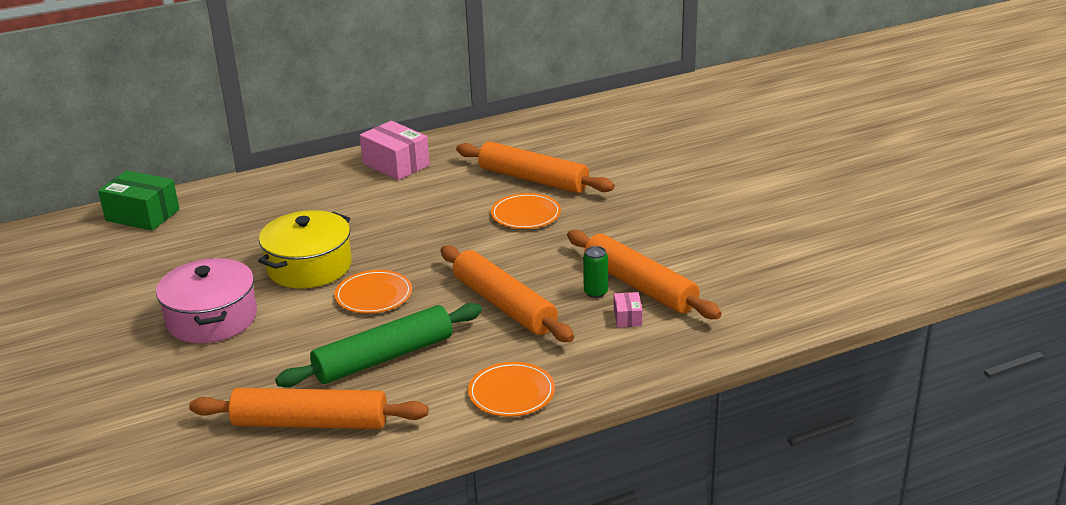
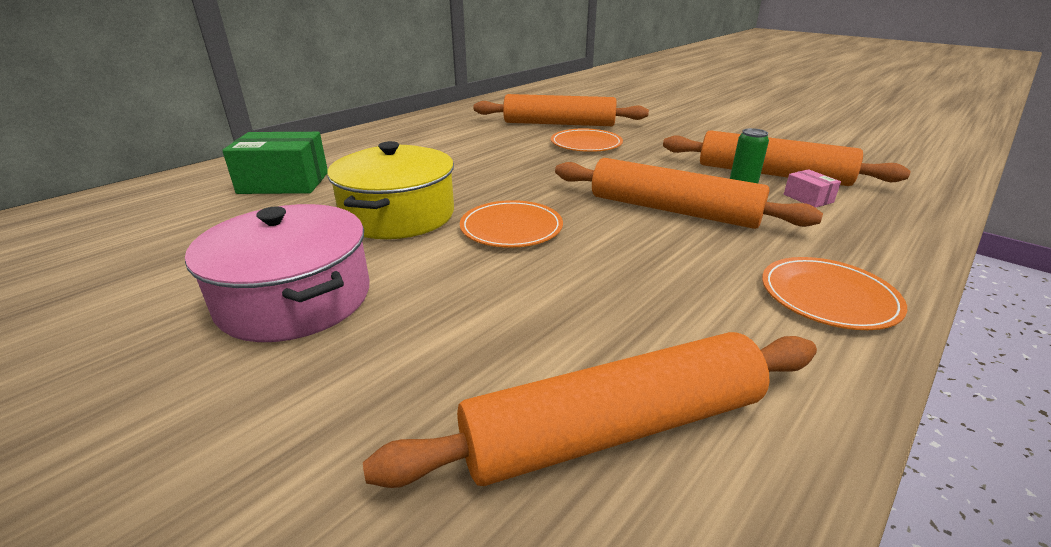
camera: 25 degrees left, 0 degrees up
(142, 215) = (121, 202): green box -> green box (284, 183)
(384, 358) = (609, 293): green rolling pin -> none
(396, 164) = (416, 129): pink box -> none

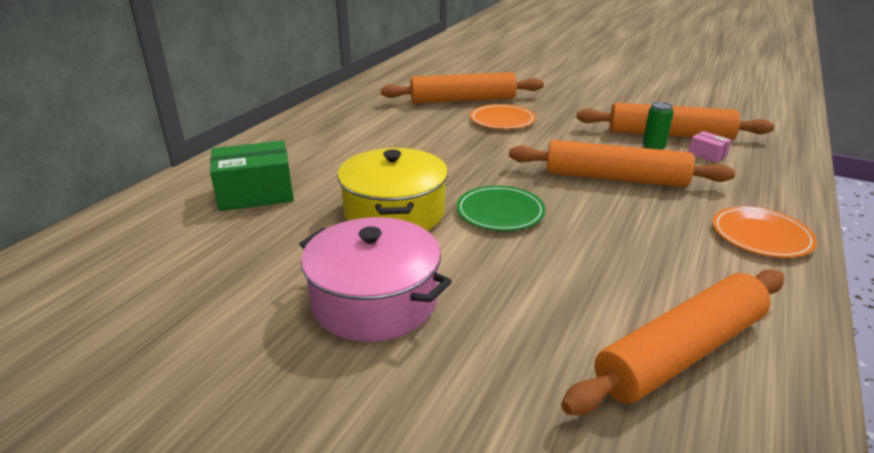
camera: 15 degrees left, 0 degrees up
(511, 228) = (500, 212): orange plate -> green plate

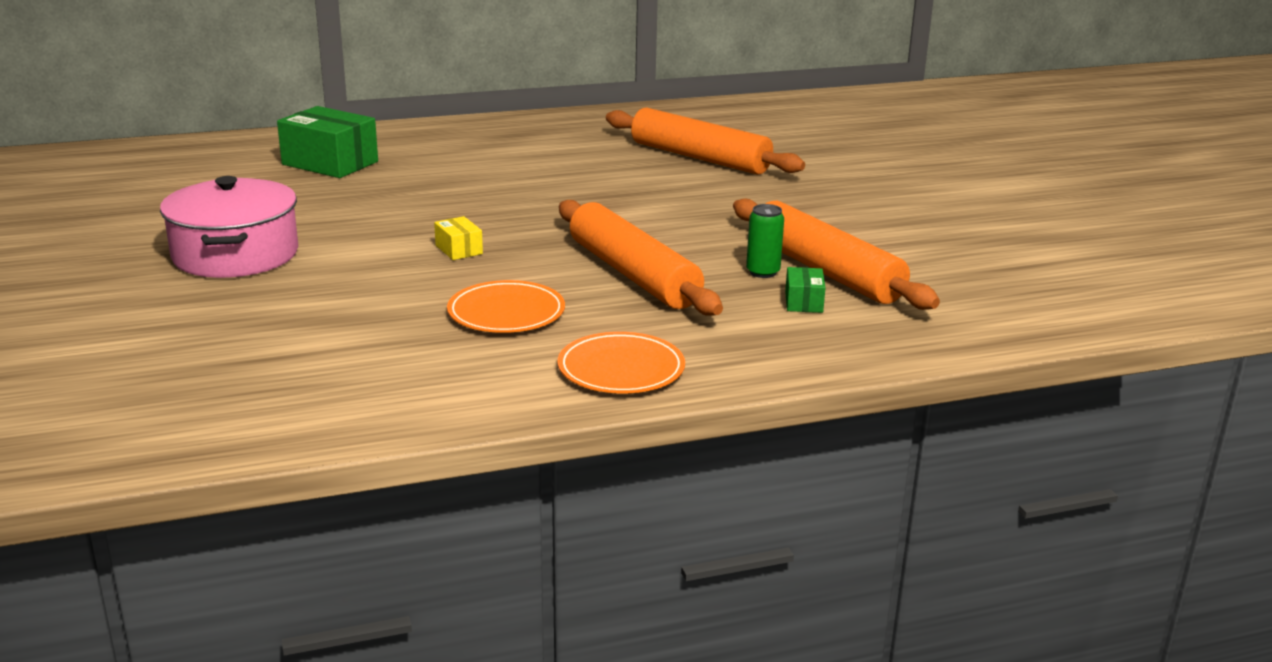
camera: 45 degrees right, 5 degrees down
(394, 213) = (383, 215): yellow pot -> none
(500, 212) = (459, 249): green plate -> yellow box
(502, 120) = (683, 189): orange plate -> orange plate (506, 312)
(681, 352) = (324, 375): orange rolling pin -> none
(707, 154) = (804, 302): pink box -> green box

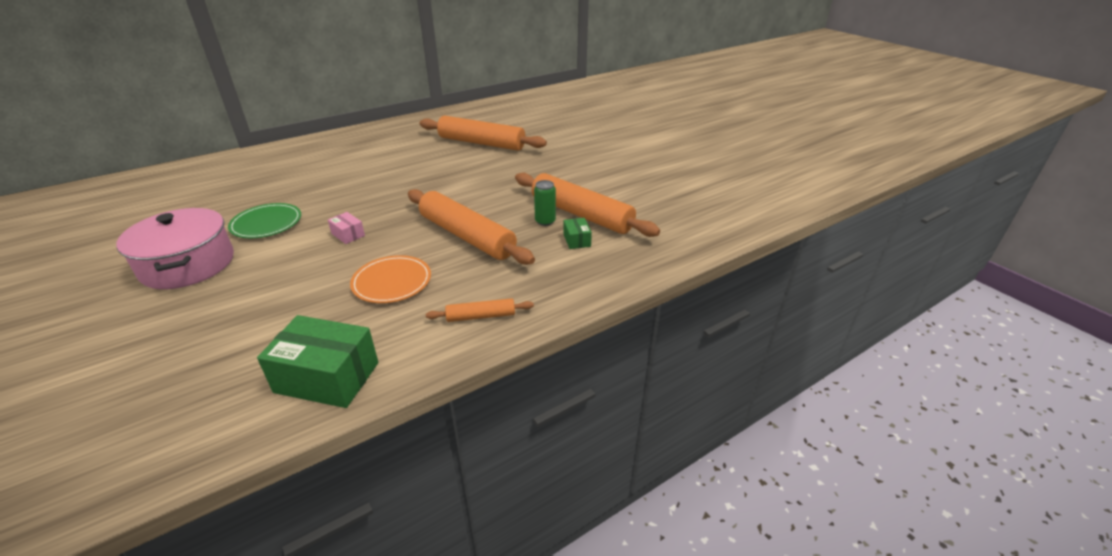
camera: 15 degrees left, 10 degrees up
(330, 163) = (247, 178): green box -> green box (327, 377)
(347, 221) = (266, 223): none -> green plate
(459, 249) = (348, 235): yellow box -> pink box
(621, 368) = (481, 316): orange plate -> orange rolling pin

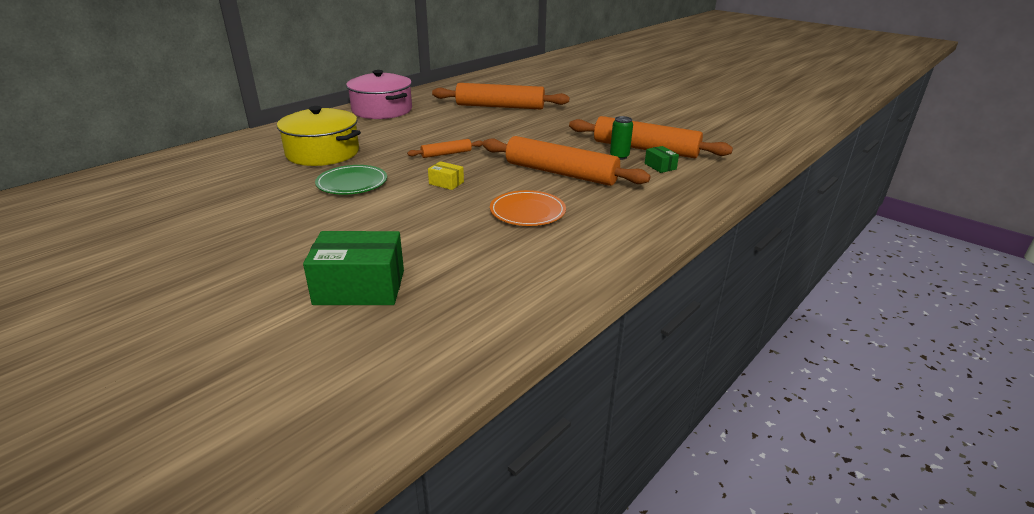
camera: 15 degrees left, 5 degrees down
(188, 264) = (305, 221): pink pot -> pink pot (382, 110)
(273, 184) = (323, 153): none -> yellow pot
(327, 377) = (543, 282): green box -> green box (359, 287)
(348, 235) = (446, 183): pink box -> yellow box
(481, 316) = (633, 225): orange rolling pin -> orange rolling pin (446, 154)

